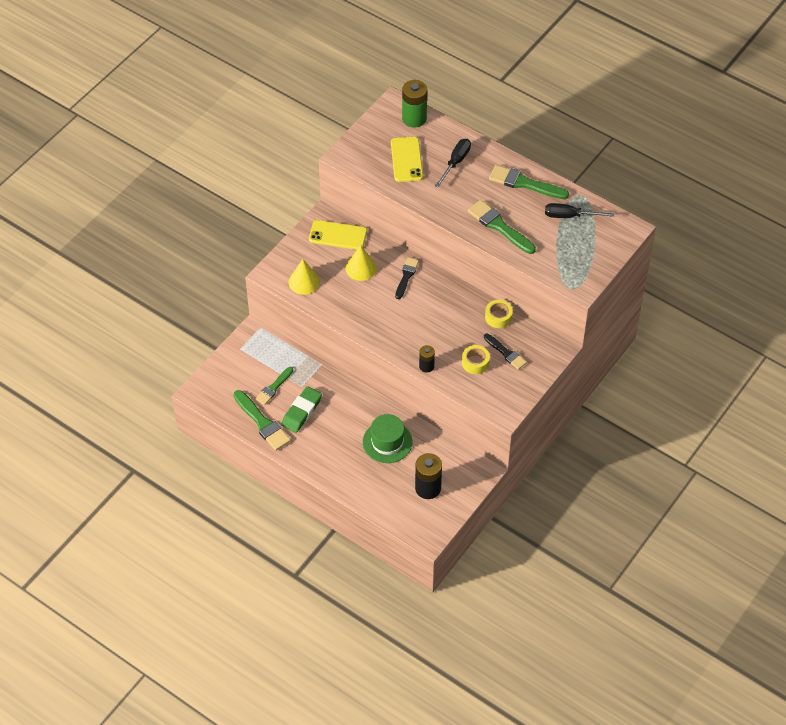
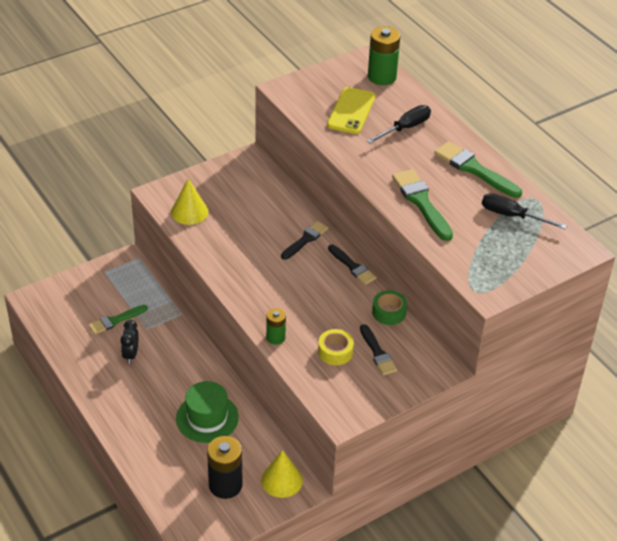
camera: 20 degrees right, 10 degrees down
(262, 423) = (81, 352): green brush -> none
(301, 412) = (131, 354): green eraser -> black clock
(338, 235) = (253, 179): yellow phone -> none
(361, 268) = (259, 217): yellow cone -> yellow cone (281, 480)
(426, 366) = (275, 337): black battery -> green battery
(453, 288) = (353, 267): none -> black brush
(498, 317) = (389, 312): yellow tape -> green tape

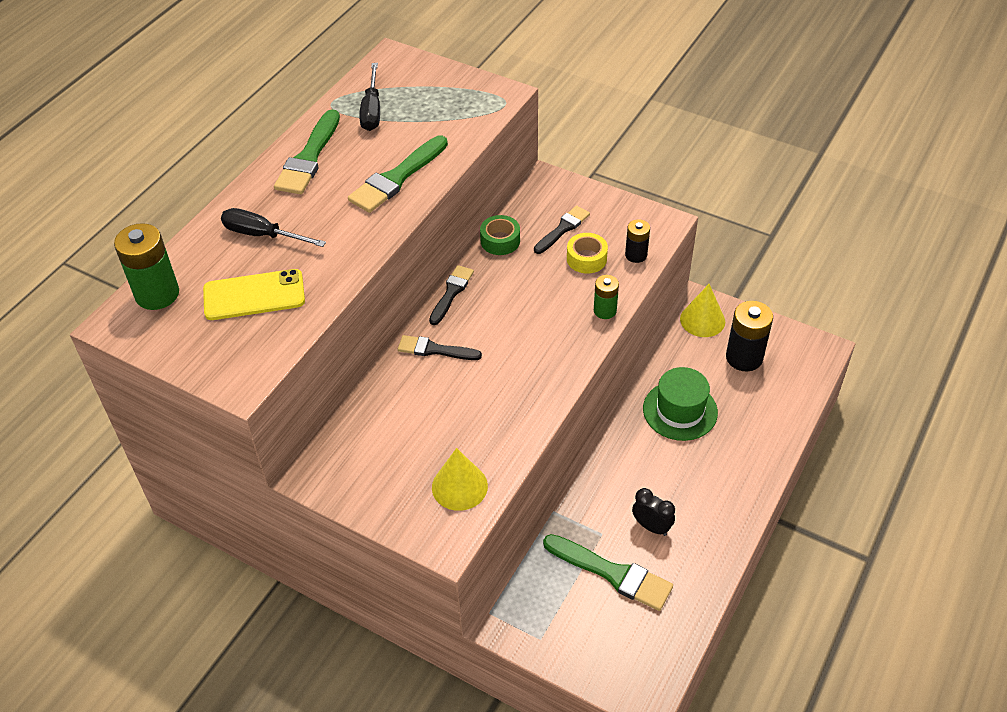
camera: 115 degrees left, 5 degrees up
(115, 320) = (613, 573): green brush -> green brush, size x1.56
(131, 354) = (651, 526): black clock -> black clock turned 120 degrees counterclockwise
(319, 382) = (636, 255): none -> black battery

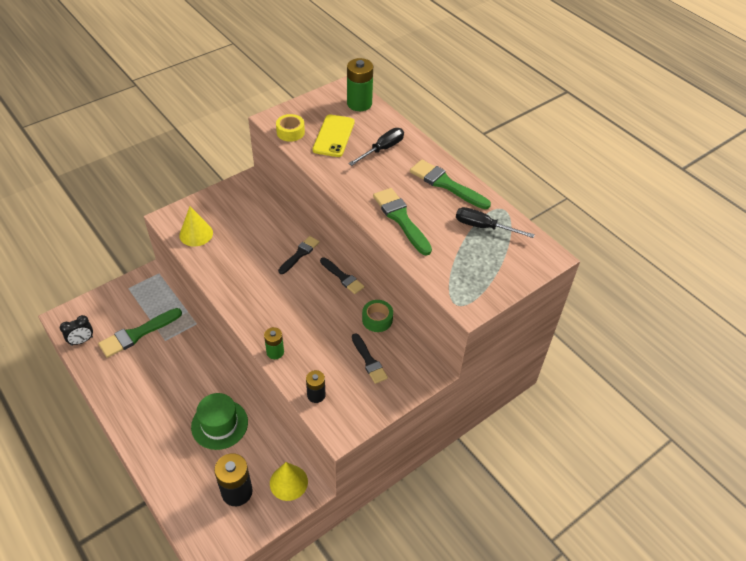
camera: 110 degrees right, 0 degrees up
(586, 259) = (330, 362): yellow tape -> yellow tape (290, 132)
(651, 526) = (150, 366): black clock -> black clock (82, 341)

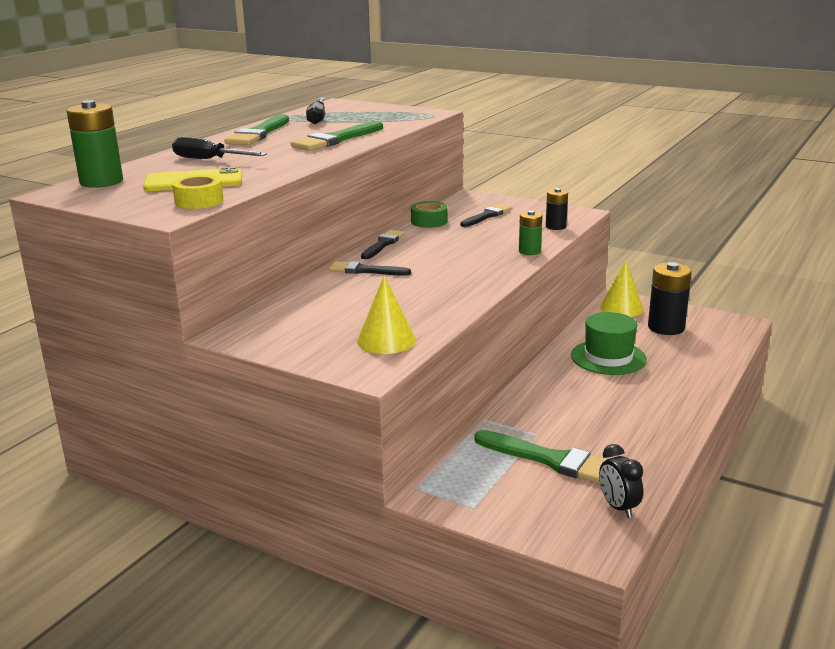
camera: 110 degrees left, 25 degrees down
(82, 341) = (618, 507): black clock -> black clock turned 150 degrees counterclockwise

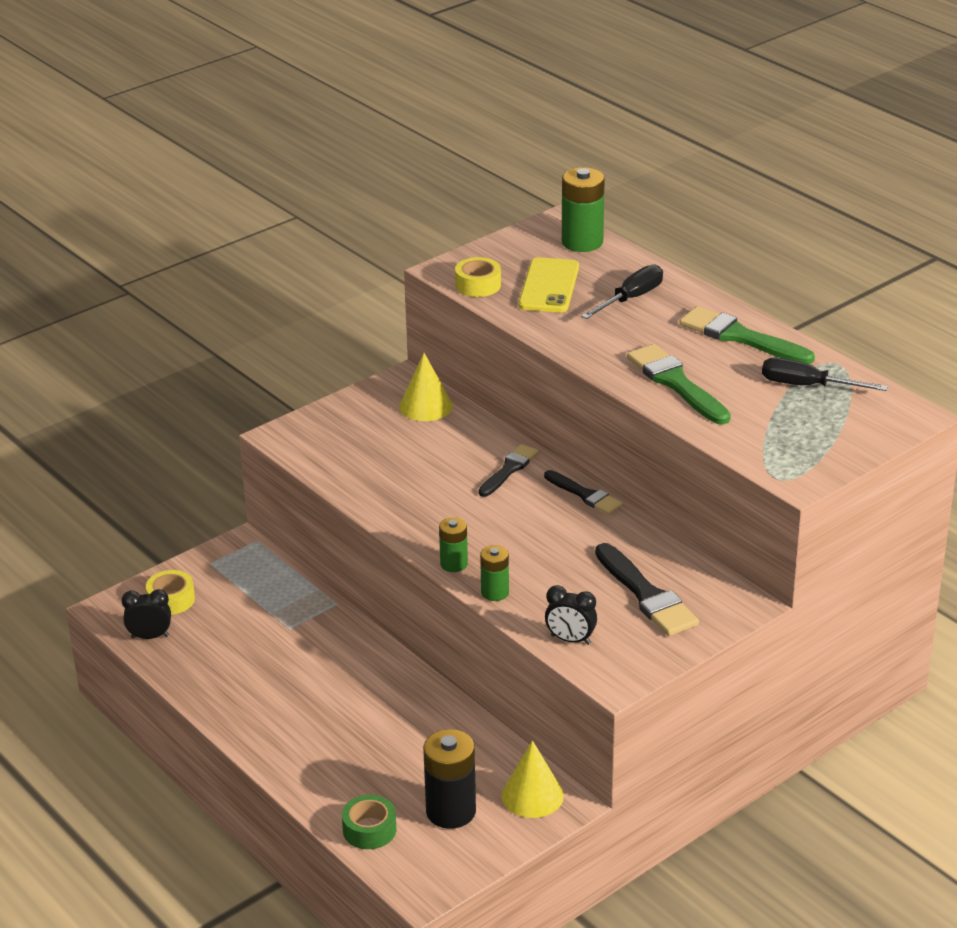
camera: 110 degrees right, 10 degrees up
(386, 340) = (332, 453): yellow cone -> yellow cone (426, 406)
(429, 221) = (650, 544): green tape -> green tape (369, 830)
(487, 216) = (647, 595): black brush -> black brush, size x1.56
(509, 268) = (454, 564): none -> green battery
(551, 460) = (240, 623): green brush -> none
(552, 512) = (171, 600): none -> yellow tape
(555, 226) = (570, 640): black battery -> black clock
(608, 357) = (404, 730): green hat -> none

